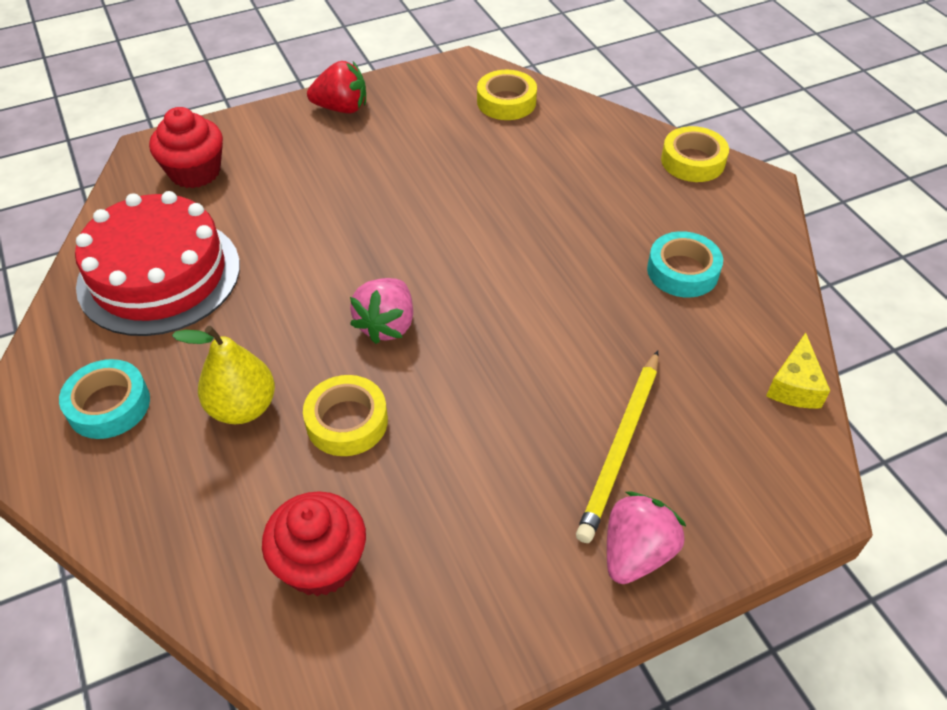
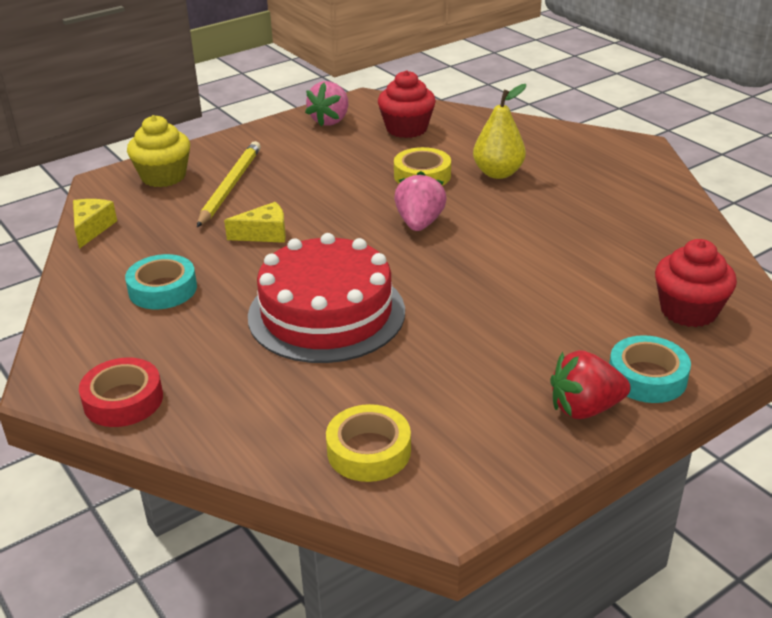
camera: 170 degrees right, 15 degrees down
(109, 405) = (590, 164): turquoise tape -> turquoise tape (647, 377)
(159, 275) = (632, 229): red cake -> red cake (326, 313)
(574, 338) = (264, 234): none -> yellow cheese
(636, 553) = (224, 150): pink strawberry -> pink strawberry (330, 121)
(692, 161) = (123, 400): yellow tape -> red tape
(724, 492) = (163, 176): none -> yellow cupcake

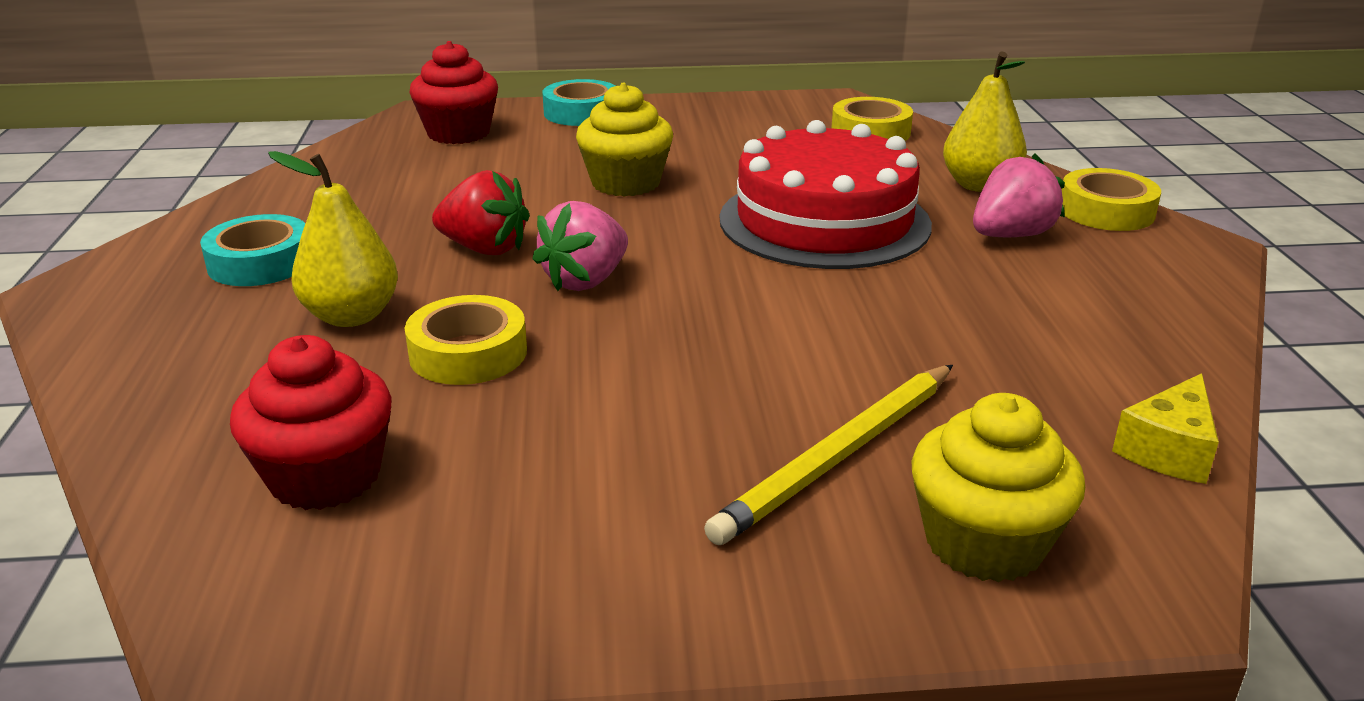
camera: 150 degrees left, 5 degrees down
(123, 400) = (1106, 211): red tape -> yellow tape
(163, 289) = (1037, 304): turquoise tape -> turquoise tape (260, 262)
(233, 398) = (979, 185): none -> yellow pear
(264, 234) = (835, 336): yellow cheese -> none
(330, 121) = (442, 583): pink strawberry -> pink strawberry (1010, 235)
(493, 302) = (626, 183): none -> yellow cupcake
(584, 408) = (662, 111): red strawberry -> red strawberry (485, 249)

